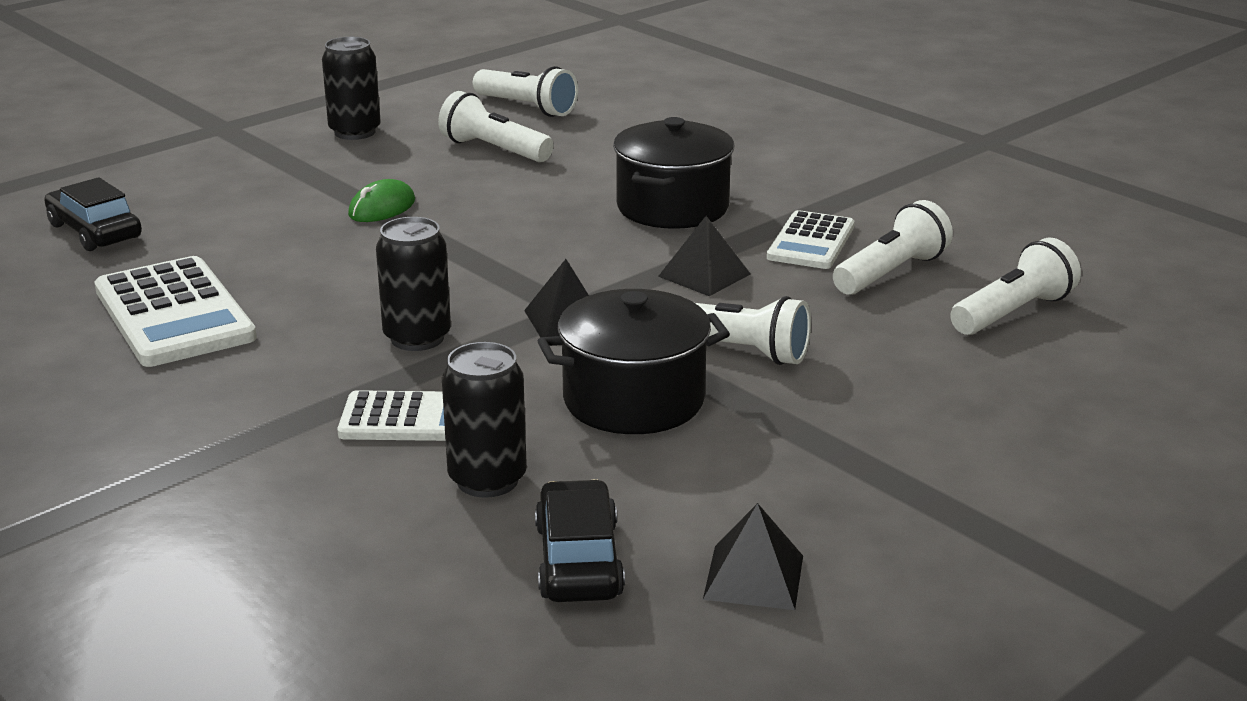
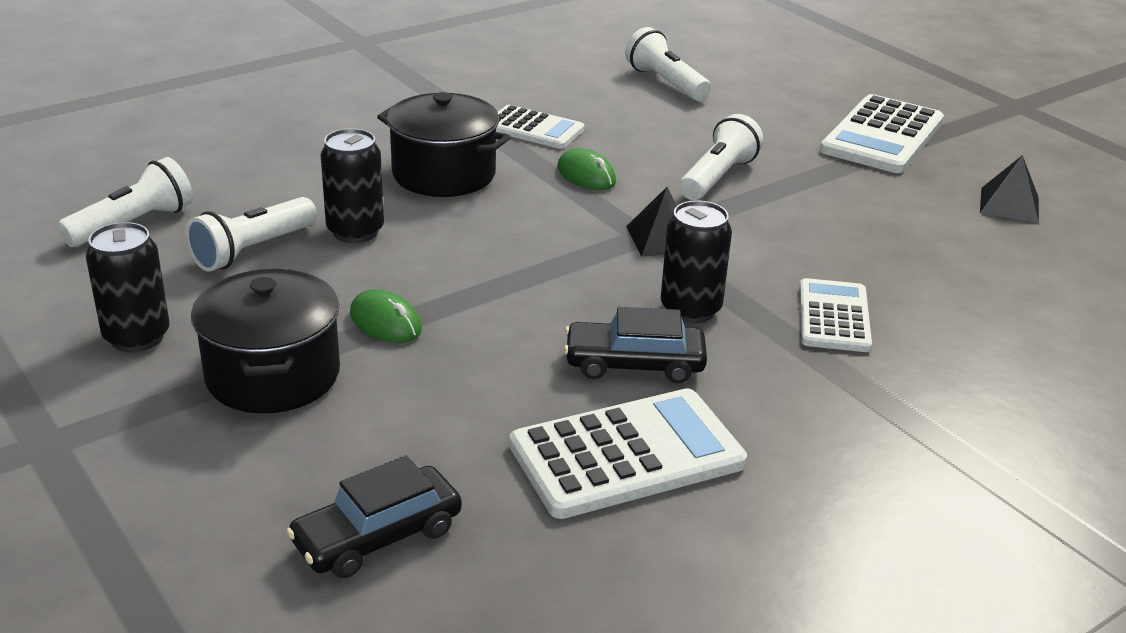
camera: 85 degrees left, 5 degrees up
(487, 480) = (919, 287): black can -> black can (355, 231)
(578, 560) = (1011, 259): black car -> black car (634, 364)
(634, 400) = (795, 222): black pot -> black pot (273, 375)
(704, 275) = (586, 175): black pyramid -> green mouse
(890, 273) = (596, 109): white flashlight -> none
(943, 477) = (882, 136): none -> white calculator

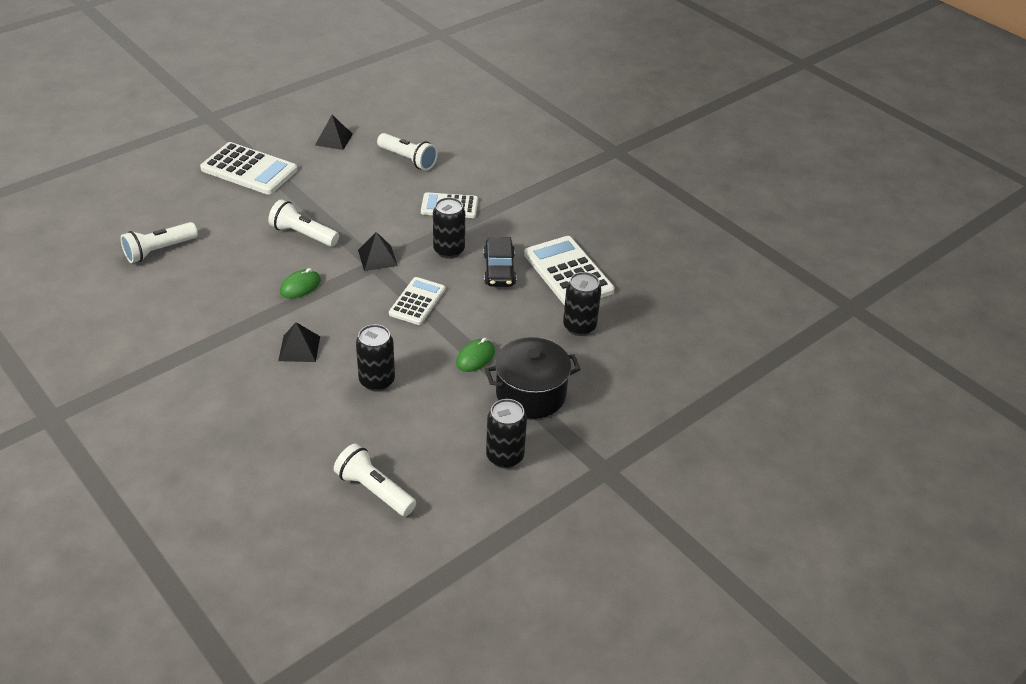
camera: 95 degrees left, 10 degrees up
(252, 250) = (404, 424): white flashlight -> white flashlight (408, 159)
(377, 536) = (638, 343): black car -> none
(444, 174) = (299, 348): black pot -> black pyramid
(447, 453) = (579, 326): none -> black can
(533, 129) = (231, 310): white calculator -> white calculator (417, 301)

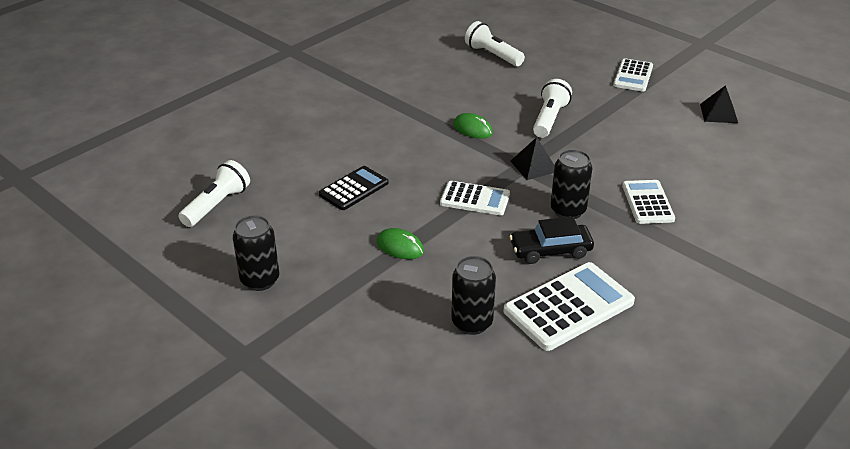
camera: 85 degrees right, 5 degrees down
(249, 170) = (633, 76): white calculator -> white calculator, size x0.63
(299, 348) = (388, 141): black pyramid -> none
(377, 381) = (354, 189): black can -> black calculator
(408, 159) = (717, 164): white flashlight -> none
(530, 394) = (352, 291): black pot -> none

